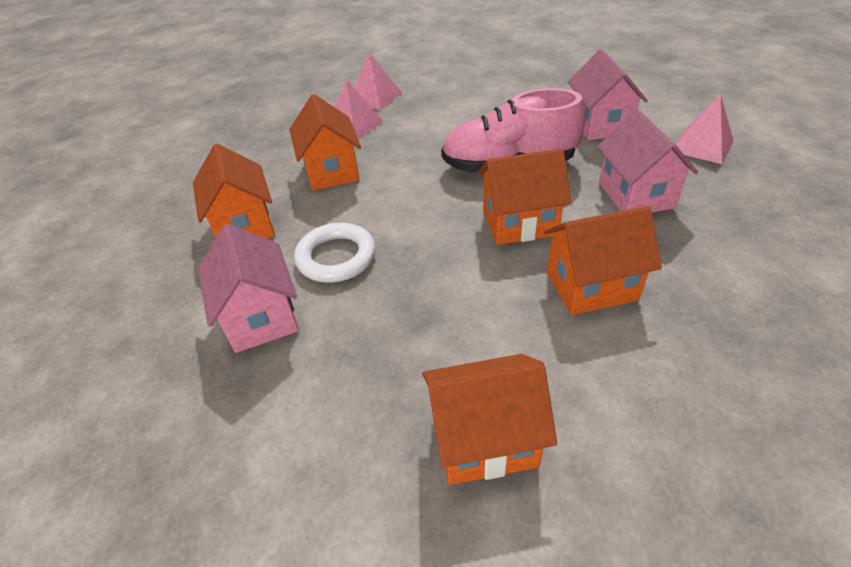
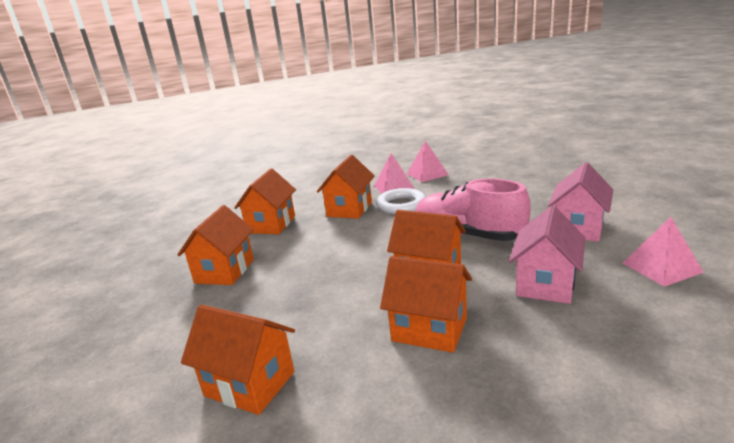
camera: 35 degrees right, 20 degrees down
(261, 317) = (224, 271): pink house -> orange house
(336, 257) = (295, 255): white ring -> white ring (401, 205)

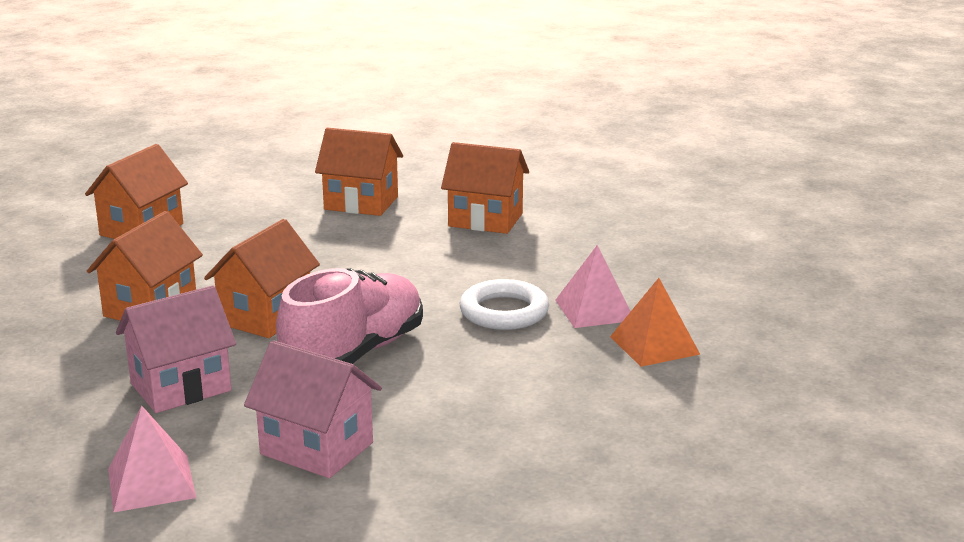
camera: 90 degrees right, 0 degrees up
(349, 209) = (511, 271): orange house -> none
(427, 174) = (654, 345): pink pyramid -> orange pyramid
(545, 284) = (181, 387): pink house -> pink house turned 60 degrees counterclockwise

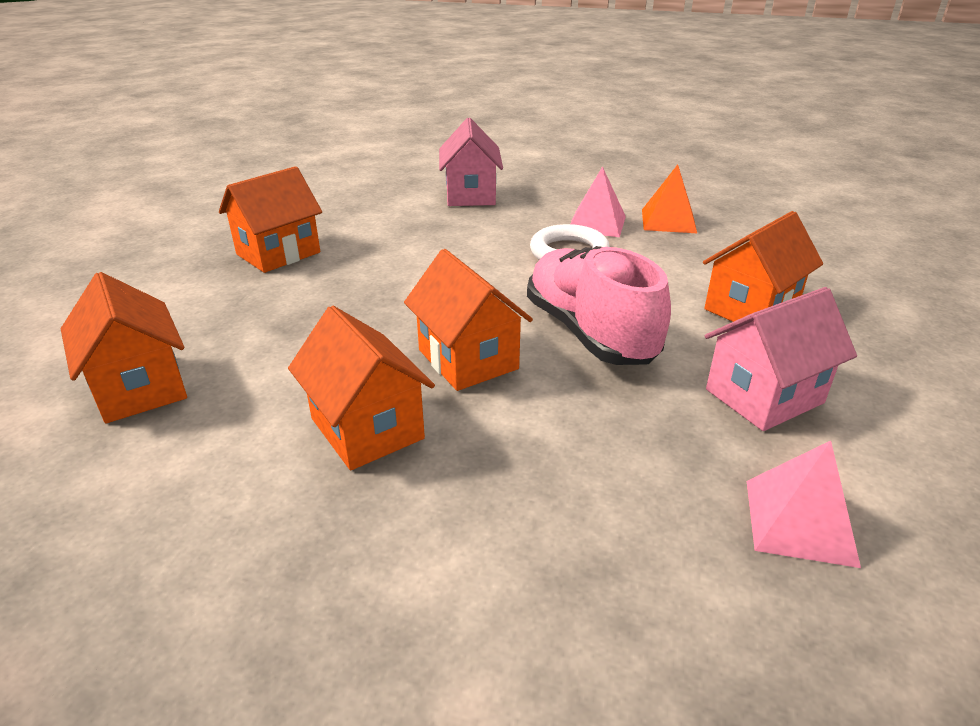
camera: 60 degrees left, 10 degrees up
(181, 387) = (586, 450): pink house -> pink house (470, 195)
(485, 220) = (393, 216): orange house -> orange house (751, 308)

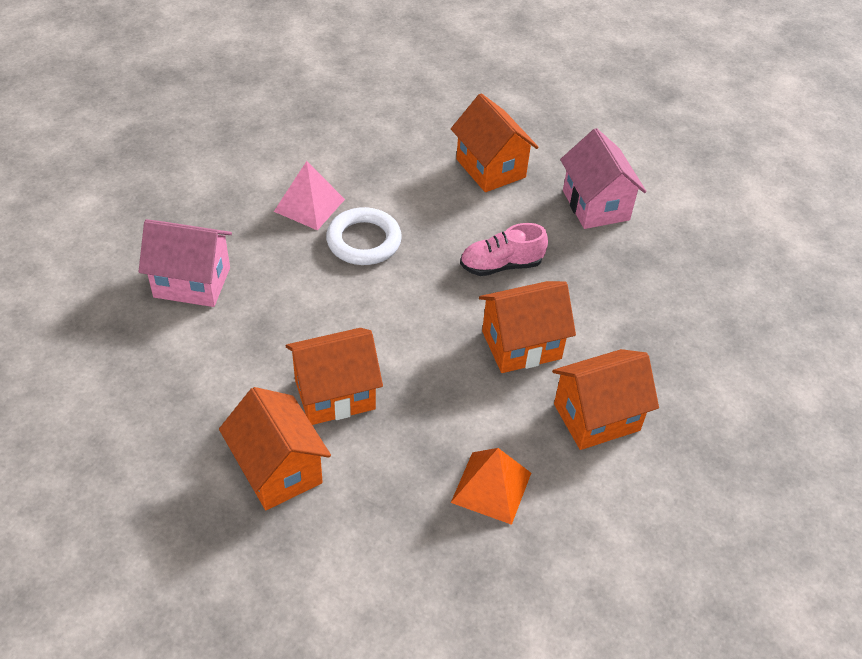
camera: 80 degrees left, 15 degrees up
(140, 388) = (516, 574): orange house -> orange house (335, 394)
(589, 332) = (501, 265): pink shoe -> pink shoe, size x0.58
(668, 221) = (324, 157): orange pyramid -> orange pyramid (491, 487)
(800, 521) = (702, 236): pink pyramid -> none

